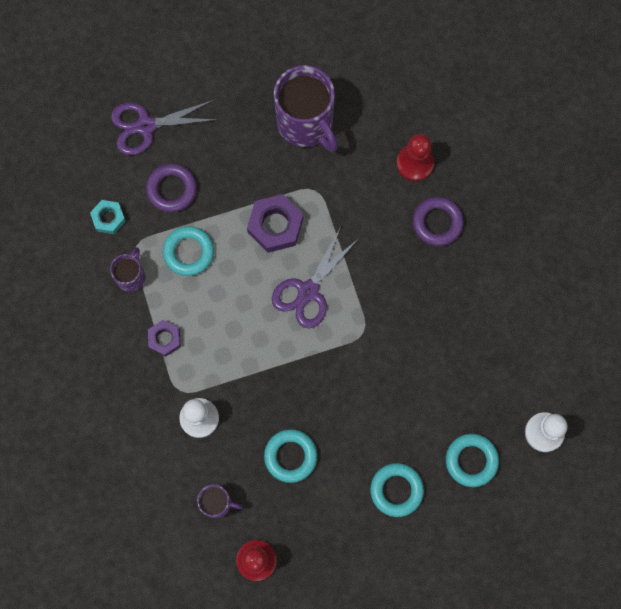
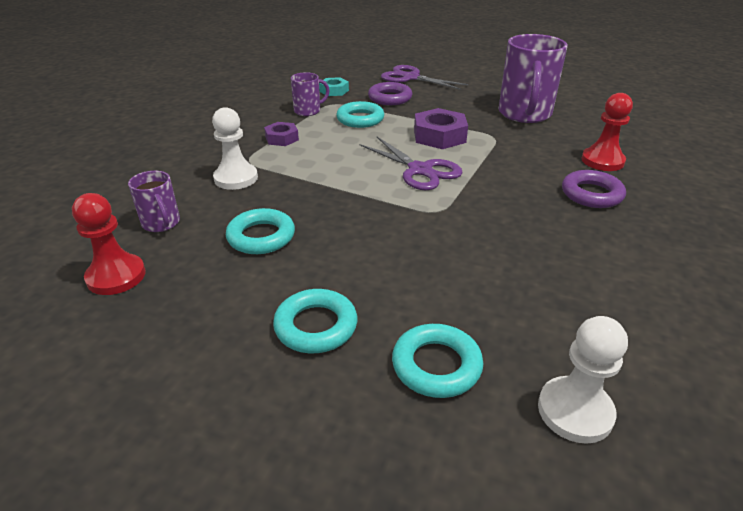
camera: 45 degrees right, 40 degrees down
(308, 291) = (420, 170): purple scissors -> purple scissors turned 120 degrees counterclockwise

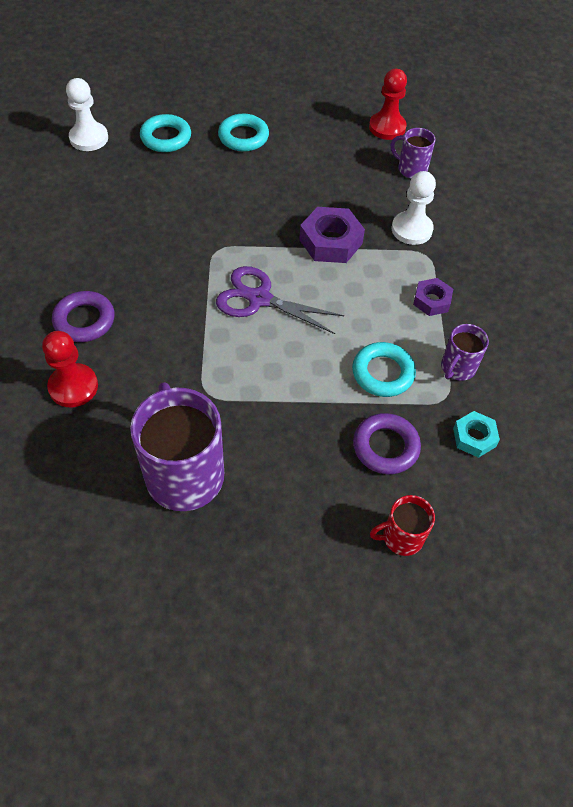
camera: 150 degrees right, 20 degrees up
(261, 237) = (331, 181): turquoise ring -> none
(410, 78) = (401, 537): purple scissors -> red mug
(439, 136) = (270, 370): purple nut -> purple nut (331, 241)

